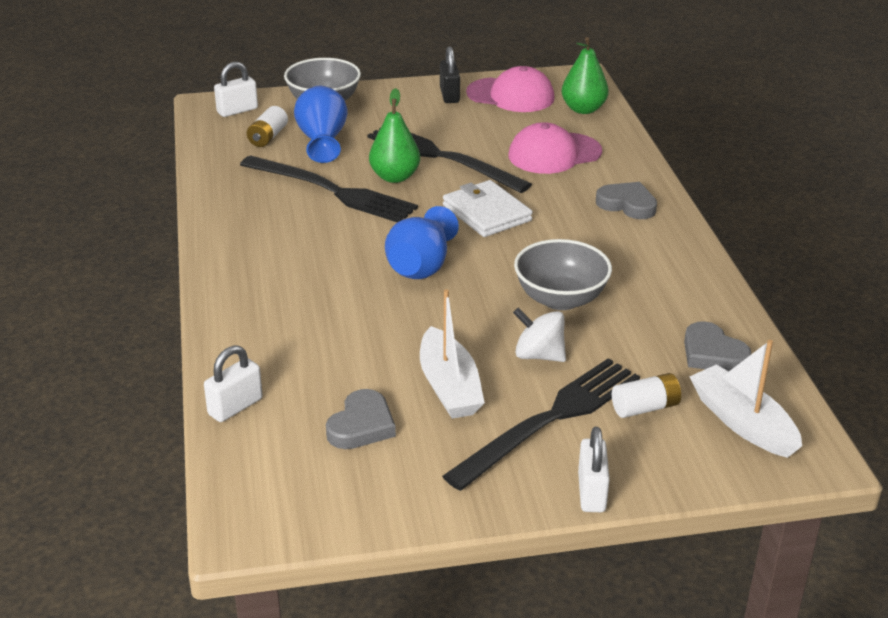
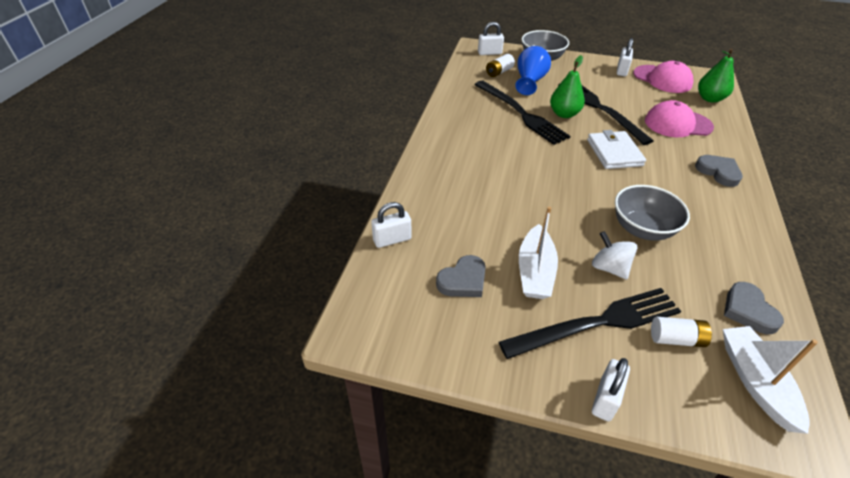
camera: 25 degrees right, 10 degrees up
(421, 266) = (554, 177): blue vase -> none
(449, 95) = (621, 70): black padlock -> white padlock

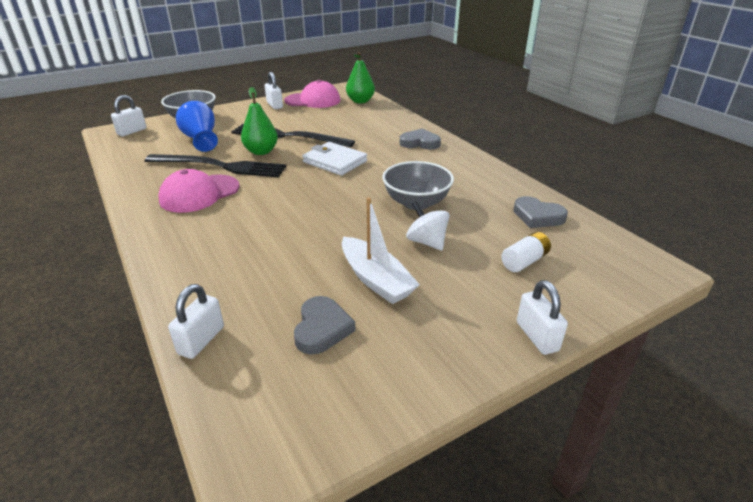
camera: 45 degrees left, 10 degrees down
(499, 72) = (160, 143): white battery -> none
(597, 323) = (466, 286): black fork -> none
(609, 268) = (426, 242): white spinning top -> white spinning top turned 45 degrees clockwise
(677, 124) = (357, 124): pink cap -> pink cap (199, 194)
(755, 382) = (593, 256): white boat -> none

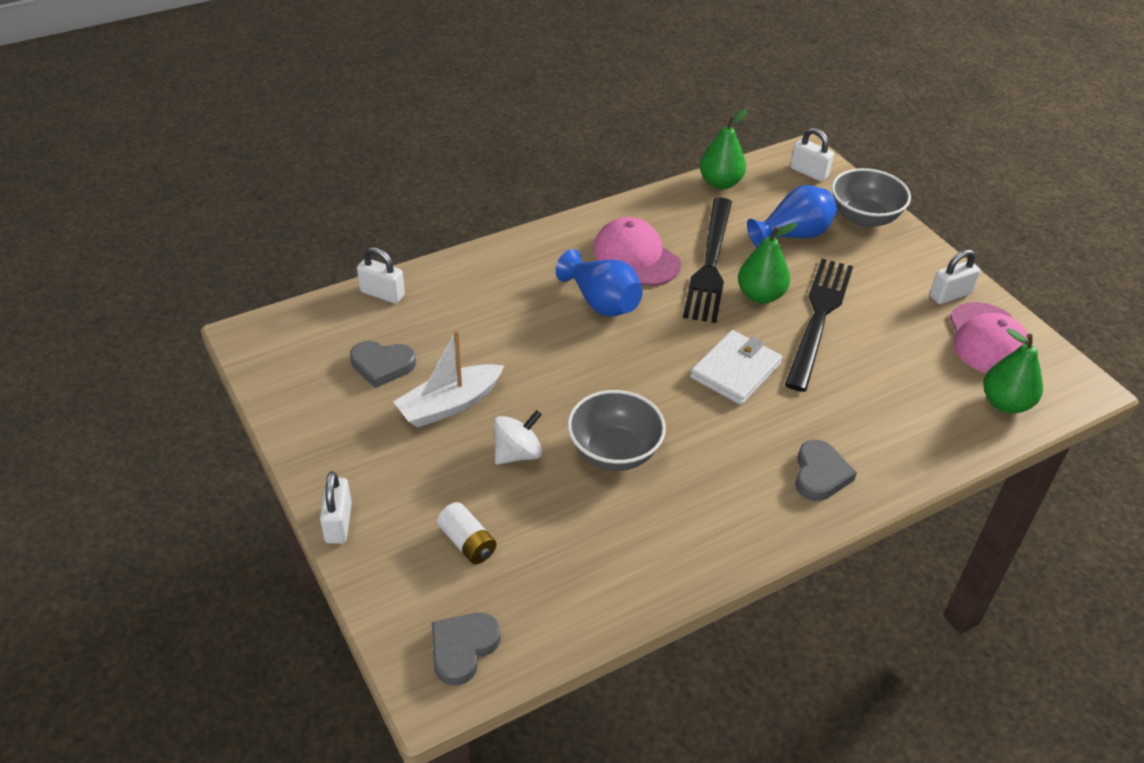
camera: 90 degrees right, 10 degrees up
(122, 160) = (720, 183): none -> green pear
(253, 208) = (601, 302): none -> blue vase
(537, 216) = (574, 584): grey heart -> grey heart (463, 649)
(537, 336) = (338, 523): white padlock -> white padlock turned 75 degrees counterclockwise

